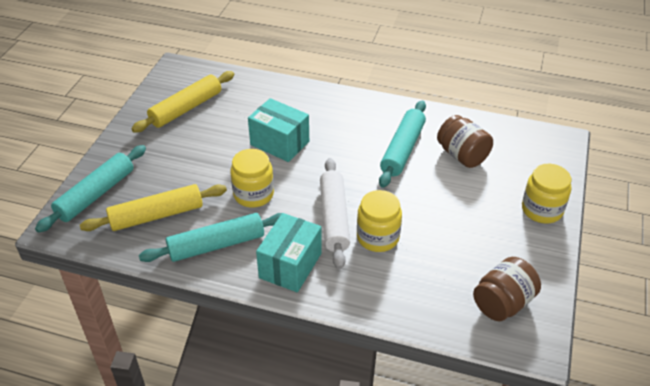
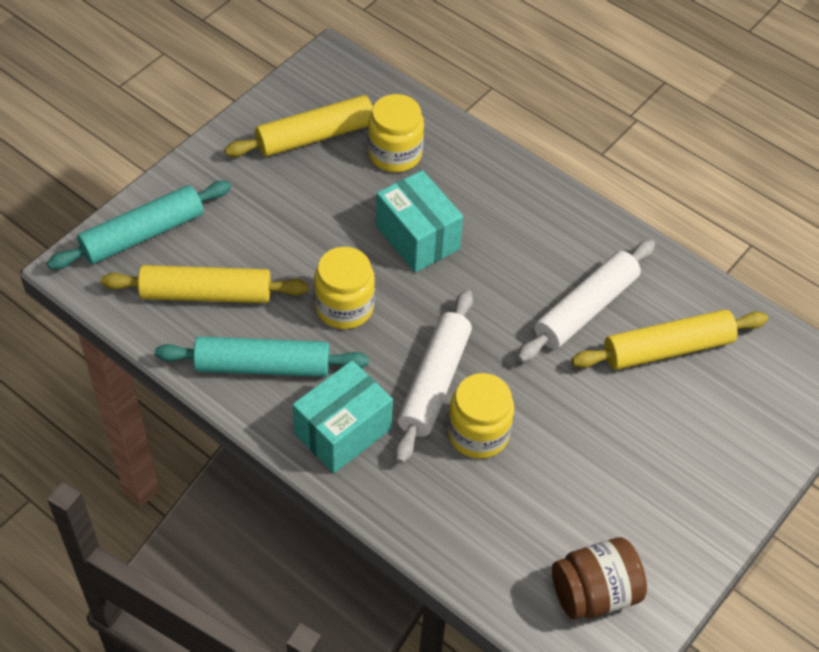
camera: 20 degrees right, 10 degrees up
(402, 149) = (585, 309): turquoise rolling pin -> white rolling pin
(462, 155) = (667, 348): brown jar -> yellow rolling pin
(542, 210) = (733, 477): yellow jar -> yellow jar (395, 154)

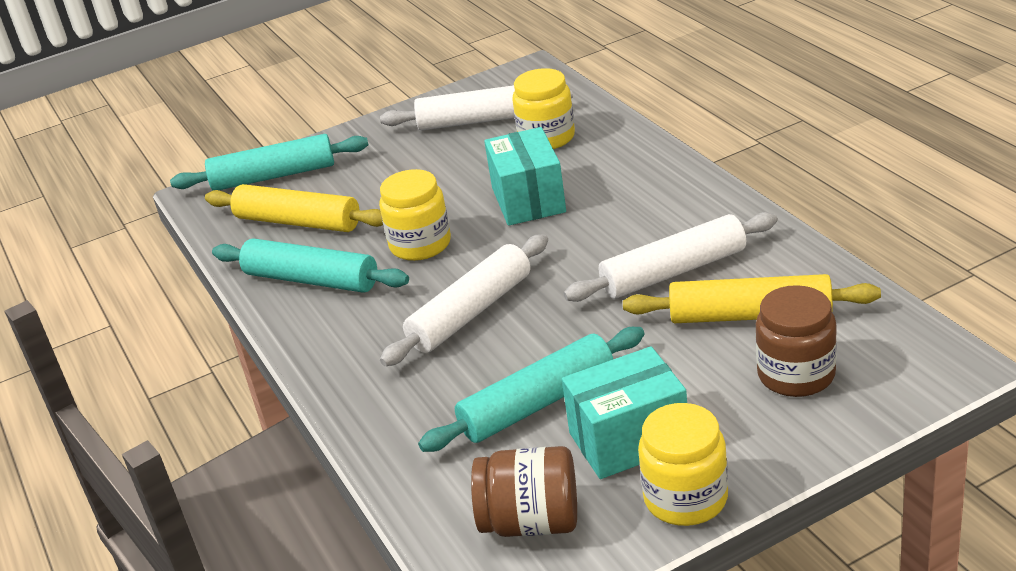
camera: 30 degrees right, 20 degrees down
(315, 136) = (478, 120): yellow rolling pin -> white rolling pin
(343, 431) = (352, 340): turquoise box -> turquoise box (629, 440)
(478, 433) = (490, 360): yellow jar -> yellow jar (685, 498)
(542, 473) = (538, 403): none -> turquoise rolling pin
(727, 406) = (796, 375): none -> brown jar

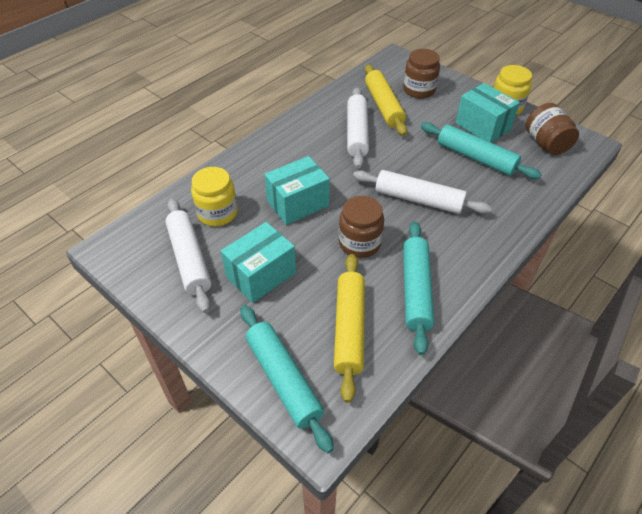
camera: 115 degrees left, 15 degrees up
(420, 167) = (261, 275): none -> turquoise box
(420, 245) = (359, 243): yellow jar -> brown jar
(673, 272) = (357, 133): white rolling pin -> white rolling pin turned 45 degrees clockwise

